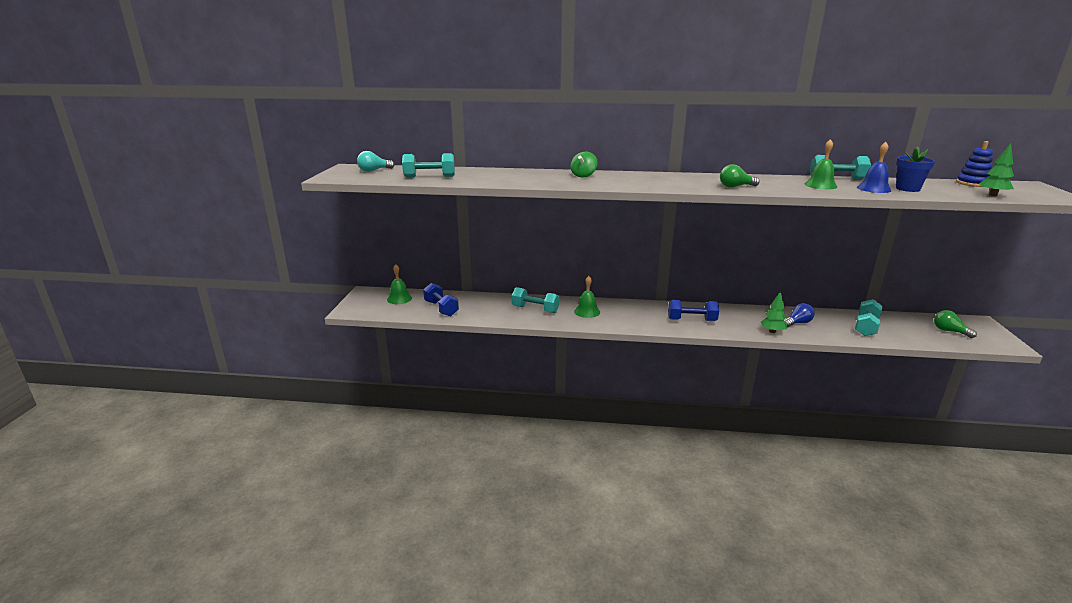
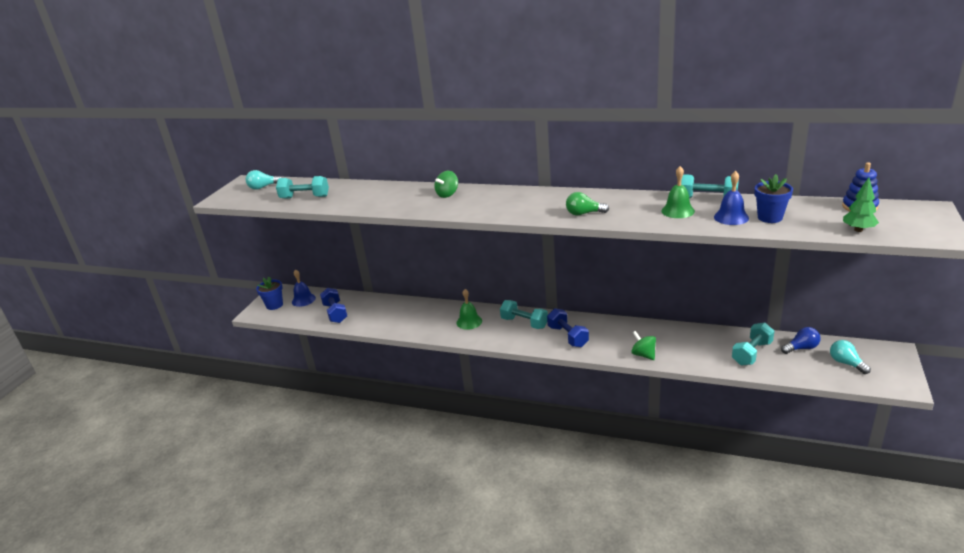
camera: 15 degrees right, 5 degrees up
(368, 303) = (274, 305): none -> blue flower pot
(399, 298) = (303, 300): green bell -> blue bell
(535, 309) = (421, 317): turquoise dumbbell -> turquoise dumbbell (524, 323)
(691, 320) = (568, 336): blue dumbbell -> blue dumbbell turned 45 degrees clockwise
(772, 331) = (643, 355): green tree -> green spinning top
(797, 323) = (678, 345): blue light bulb -> blue light bulb (801, 348)
(949, 331) = (846, 363): green light bulb -> turquoise light bulb

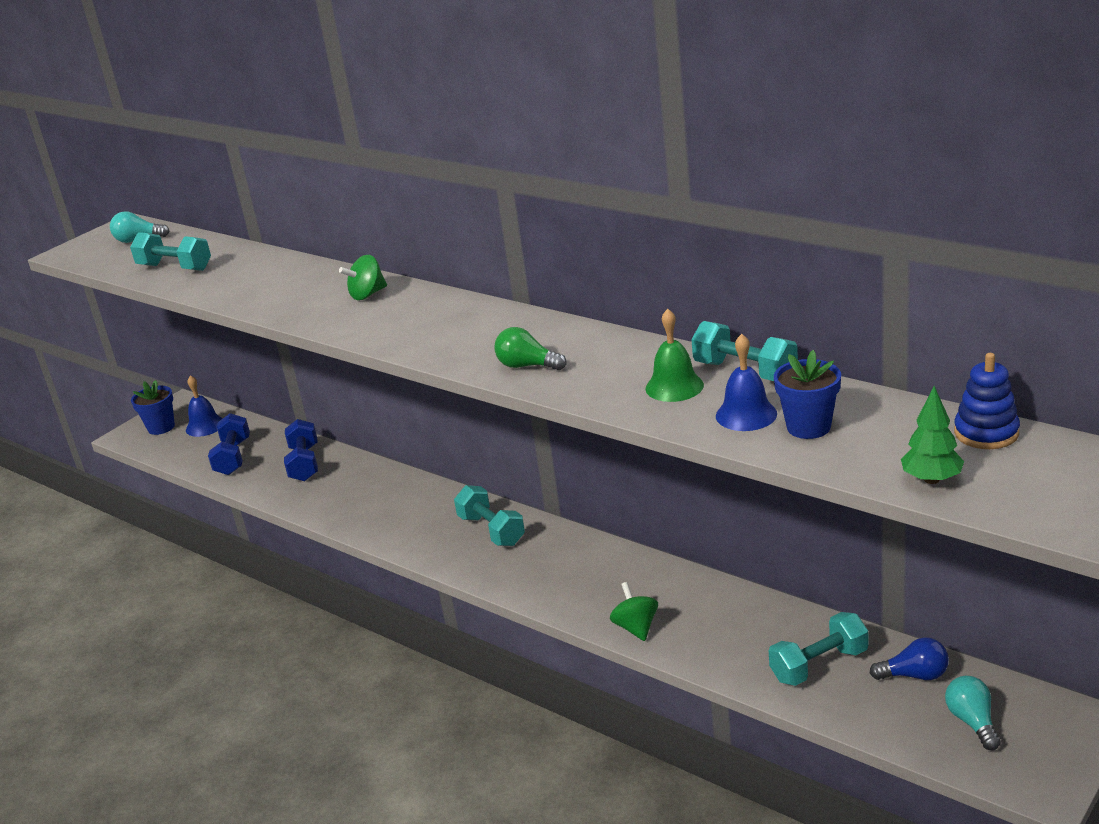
camera: 20 degrees right, 0 degrees up
(469, 322) = (411, 511): green bell -> none
(568, 336) = (541, 568): blue dumbbell -> blue dumbbell (304, 464)

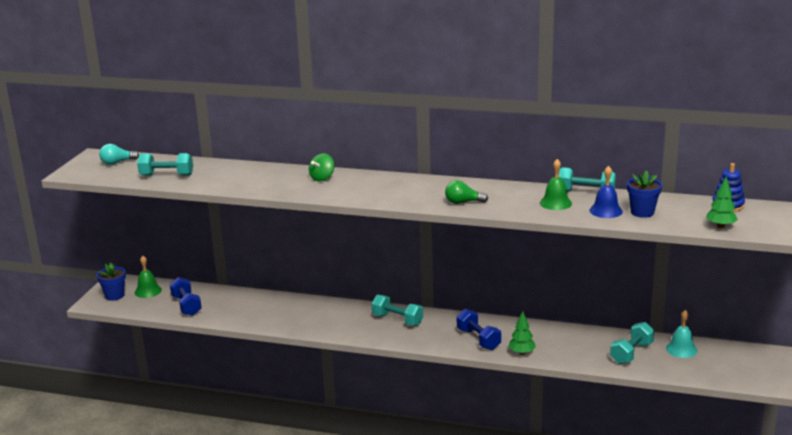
camera: 25 degrees left, 5 degrees down
(205, 426) = (148, 291): blue bell -> green bell
(304, 464) = (241, 302): blue dumbbell -> blue dumbbell (478, 339)
(636, 627) = (521, 352): green spinning top -> green tree
(914, 675) = (681, 349): blue light bulb -> turquoise bell
(972, 722) = (722, 364): turquoise light bulb -> none

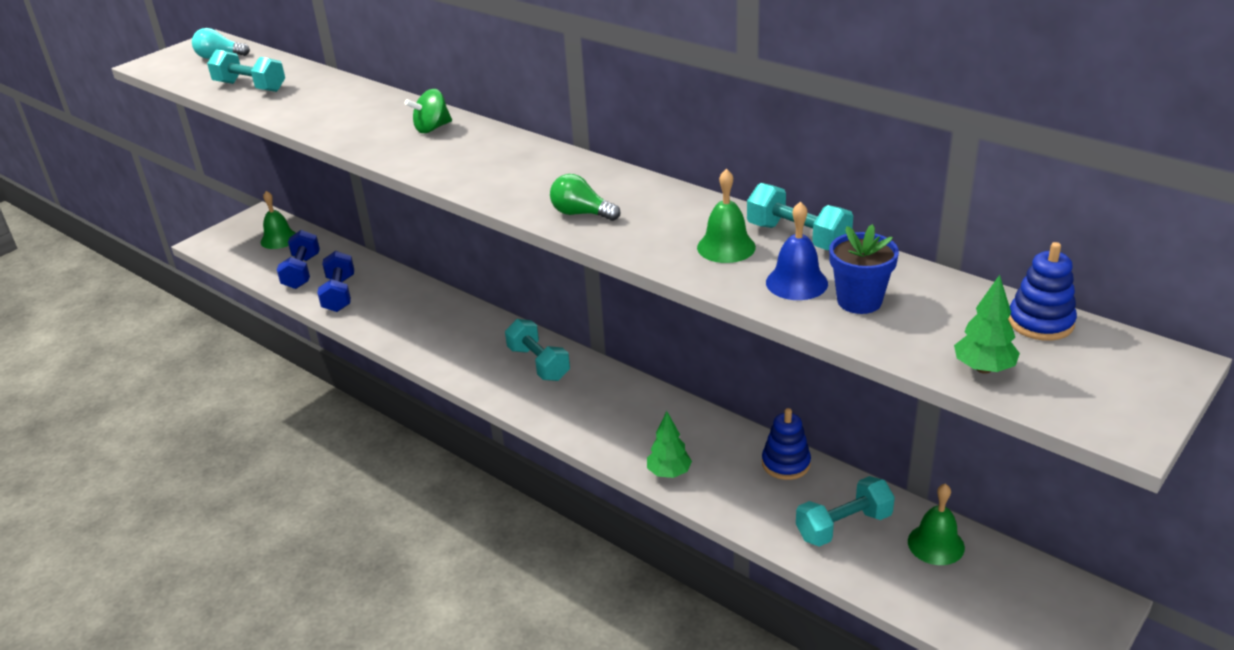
camera: 25 degrees right, 10 degrees up
(114, 296) = (238, 237): blue flower pot -> none
(478, 339) = (624, 429): blue dumbbell -> blue dumbbell (339, 294)
(580, 334) = (786, 463): none -> blue stacking toy
(681, 349) = (936, 544): turquoise bell -> green bell

